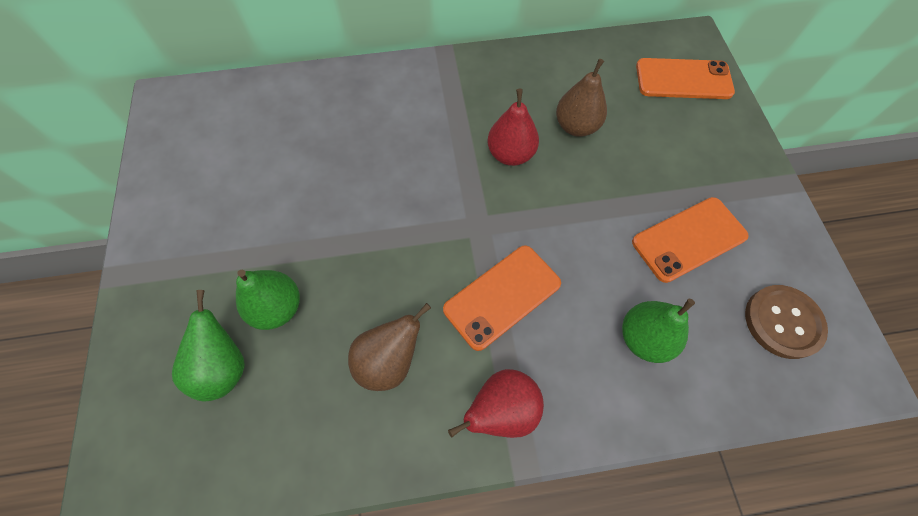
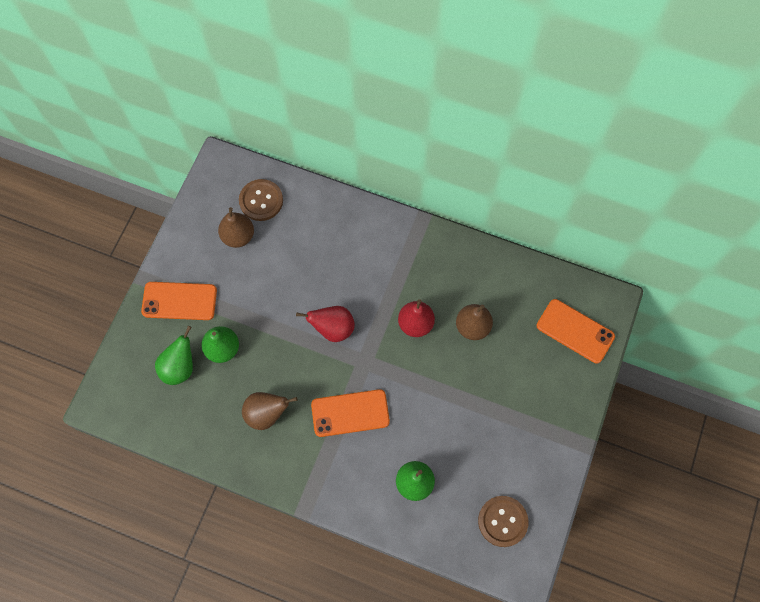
camera: 30 degrees right, 5 degrees up
(229, 164) = (238, 236): none -> brown pear
(239, 114) = (261, 201): none -> brown button
(502, 410) = (310, 474): red pear -> red pear (333, 328)
(689, 239) = (486, 442): orange phone -> orange phone (179, 301)

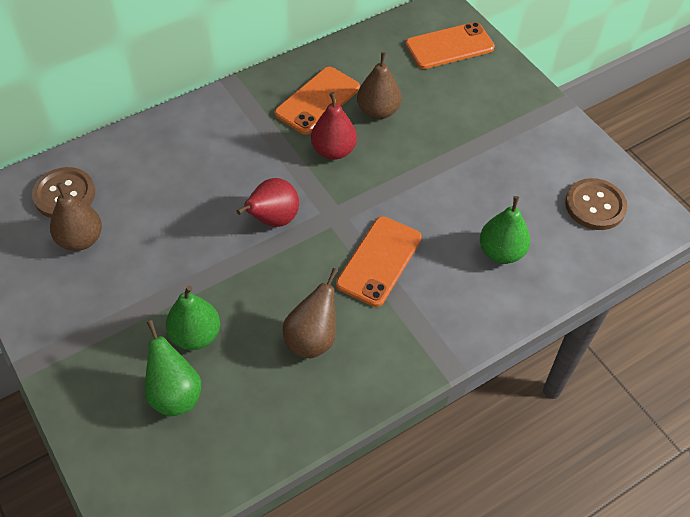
camera: 55 degrees left, 15 degrees down
(179, 301) = (94, 344): orange phone -> orange phone (317, 101)

